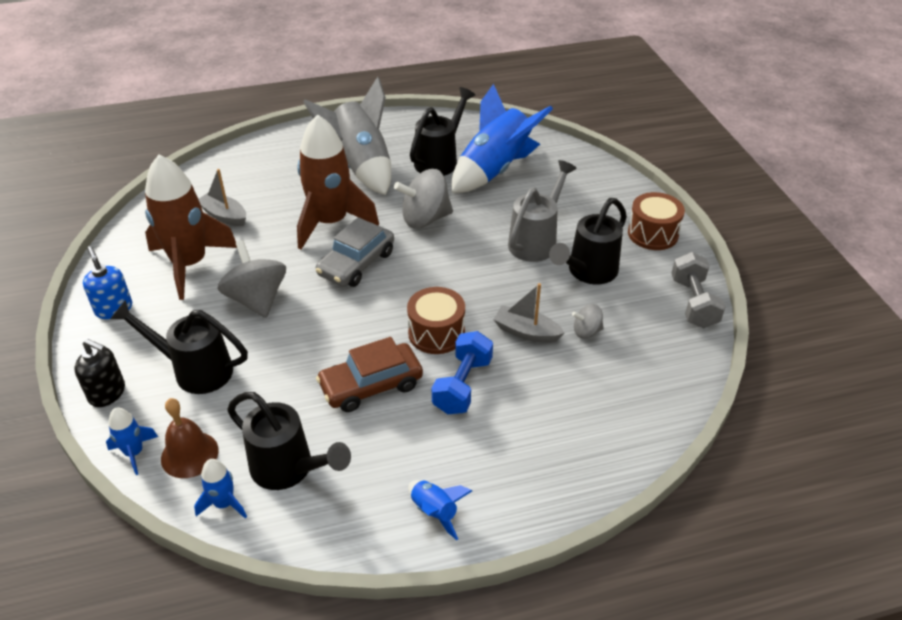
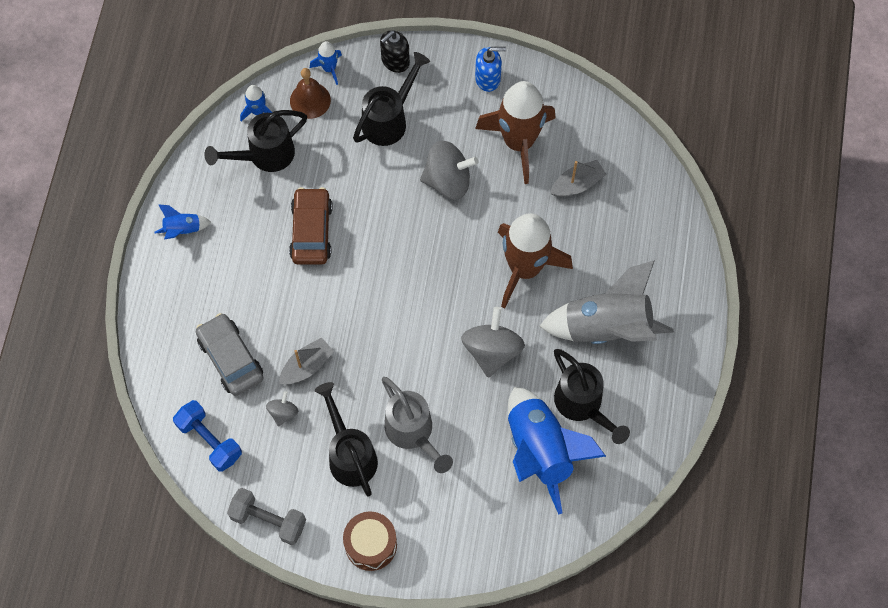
camera: 115 degrees right, 25 degrees up
(356, 263) = (456, 270): grey car -> grey car (230, 358)
(436, 333) = (341, 298): brown drum -> none
(463, 385) = (277, 293): blue dumbbell -> blue dumbbell (209, 440)

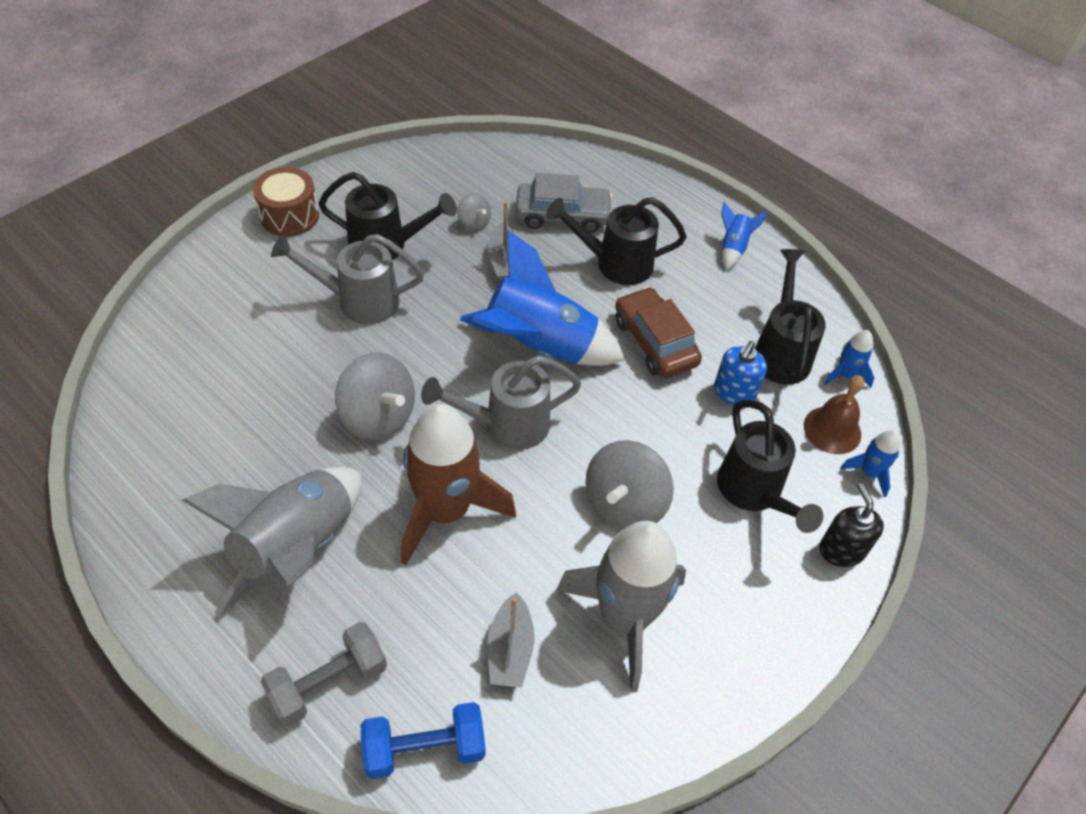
camera: 120 degrees right, 15 degrees down
(209, 440) = (495, 166): blue dumbbell -> blue dumbbell (424, 748)
(268, 520) = (385, 166): grey dumbbell -> grey dumbbell (328, 683)
(311, 231) = (654, 342): brown car -> brown car turned 150 degrees counterclockwise
(442, 275) = (506, 425): none -> grey watering can
(488, 78) = (749, 645): blue soap dispenser -> blue soap dispenser (734, 392)
(518, 142) = (624, 619): brown rocket -> grey rocket
(540, 451) = (230, 390): blue rocket -> blue rocket (538, 346)
(582, 405) = (235, 460): black watering can -> black watering can (615, 263)

